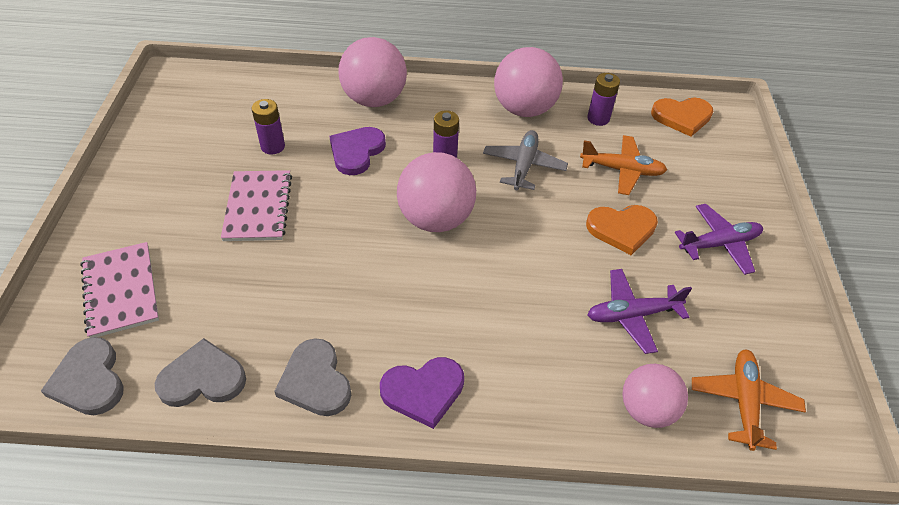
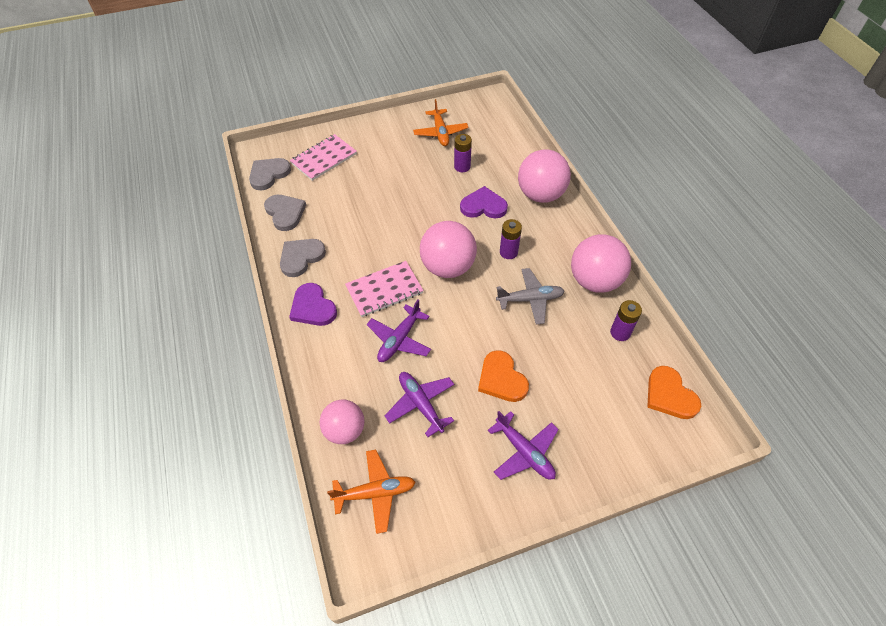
camera: 70 degrees right, 5 degrees up
(258, 207) = (409, 182): pink notebook -> pink notebook (384, 290)
(527, 305) = (399, 339): none -> purple plane
(622, 170) = (568, 364): orange plane -> orange plane (440, 133)

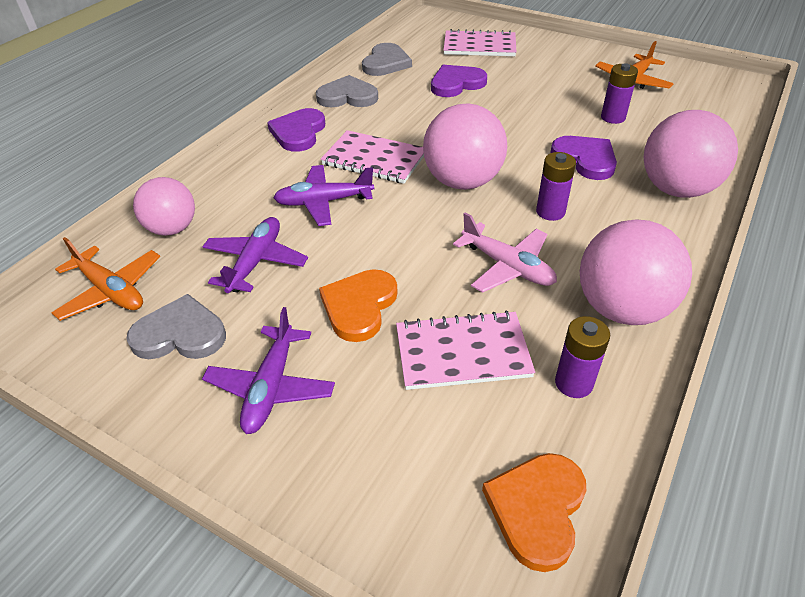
camera: 50 degrees right, 10 degrees down
(268, 174) = (416, 34): grey heart -> grey heart (180, 334)
(352, 199) = (456, 84): none -> purple heart
(530, 299) = (507, 266): grey plane -> pink plane
(569, 359) = (462, 352): none -> pink notebook

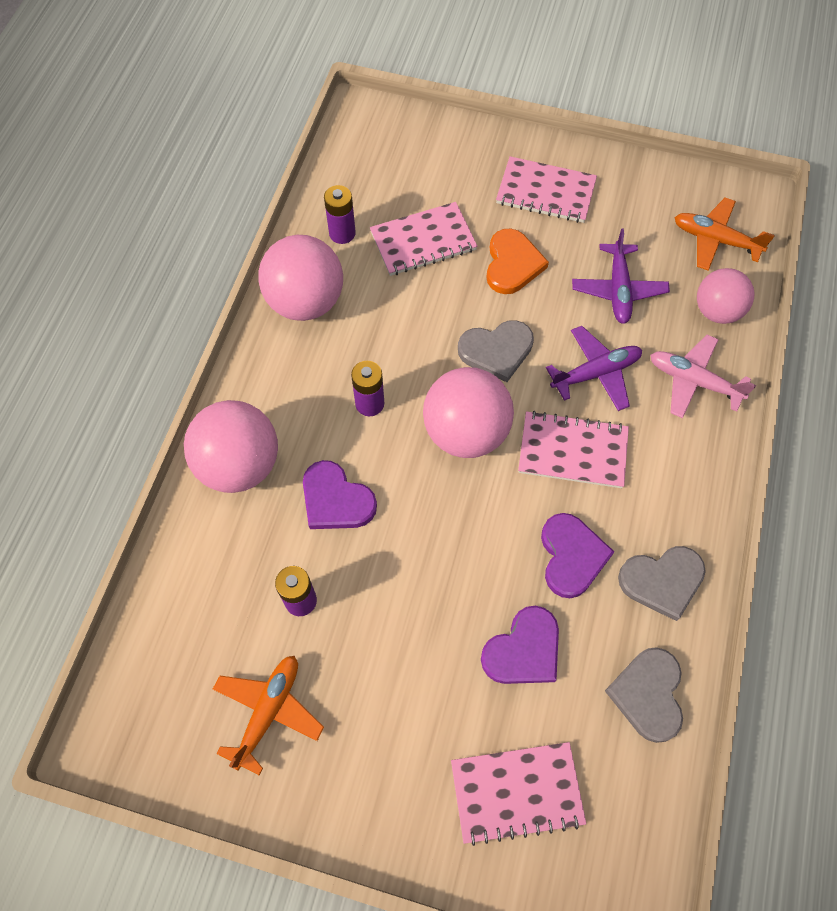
camera: 165 degrees right, 20 degrees up
(180, 334) = (633, 216): grey heart -> grey heart (496, 351)
(271, 387) = (545, 192): purple plane -> pink notebook
(298, 132) = (683, 484): purple heart -> purple heart (571, 556)
(507, 266) = (402, 327): pink plane -> pink plane (693, 381)
(537, 509) = (360, 156): orange heart -> none

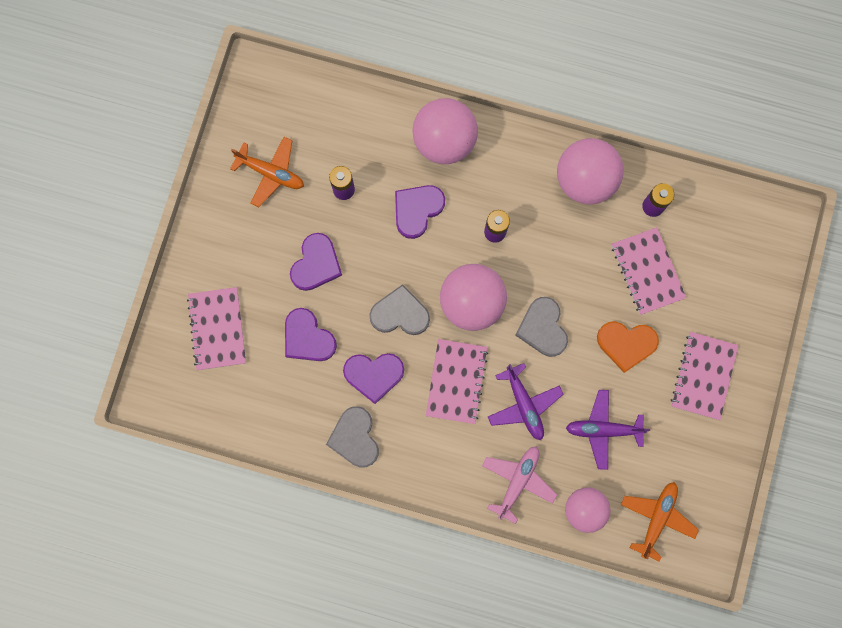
camera: 90 degrees right, 15 degrees up
(412, 639) = (316, 264): none -> purple heart
(648, 694) = (276, 419): grey heart -> grey heart (400, 313)

